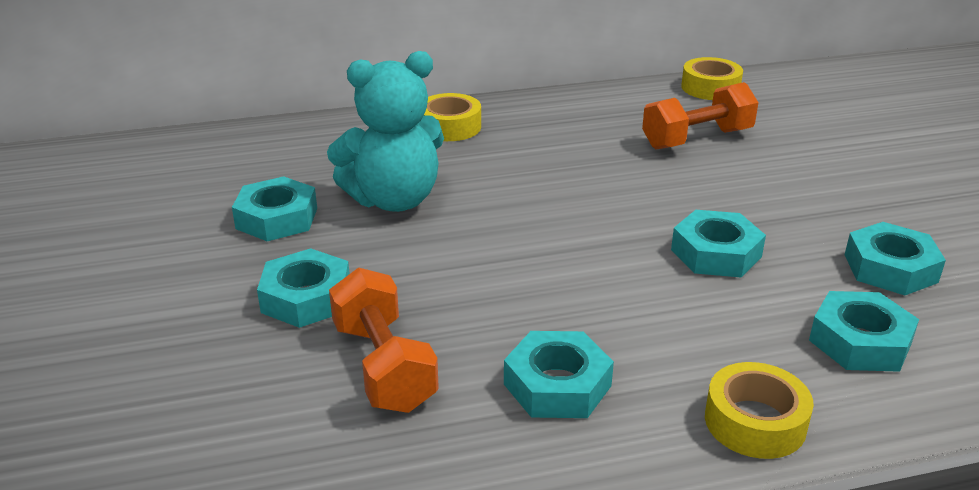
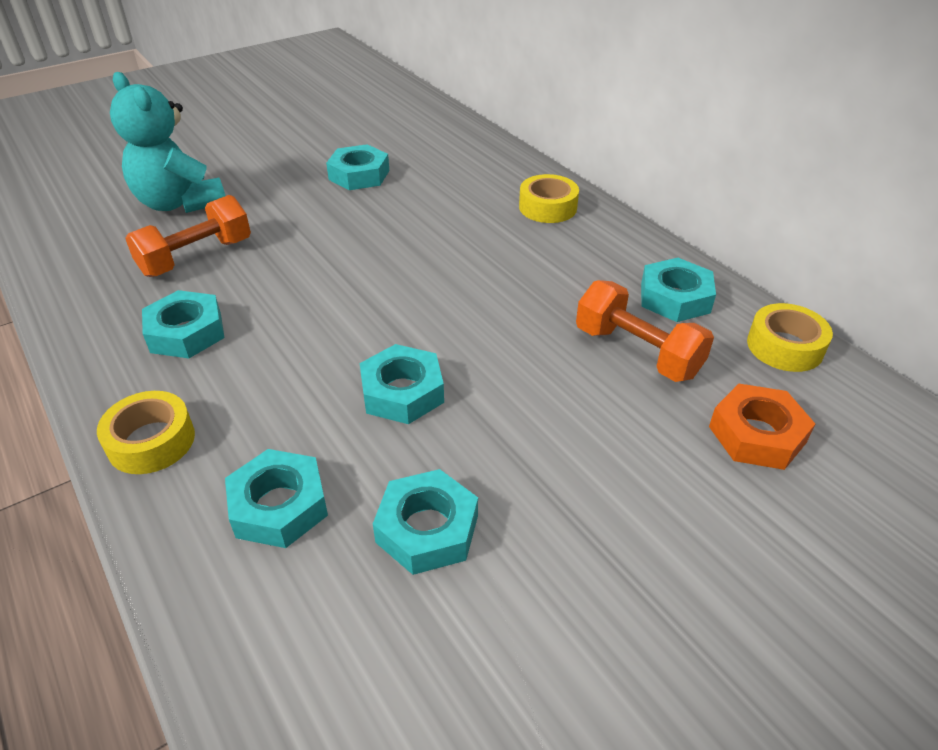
camera: 70 degrees right, 10 degrees up
(306, 298) = (266, 211): turquoise nut -> turquoise nut (675, 298)
(394, 200) = (408, 211): turquoise teddy bear -> turquoise teddy bear (180, 203)
(803, 122) = (757, 434): none -> orange nut

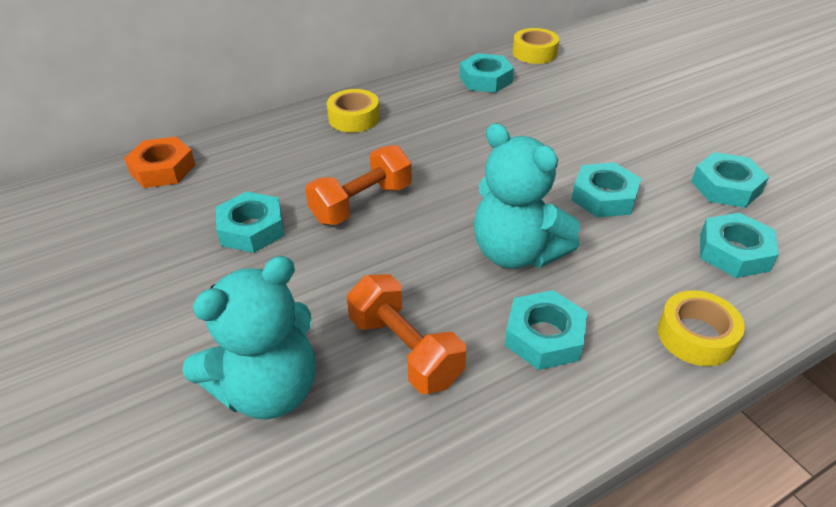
camera: 85 degrees left, 0 degrees up
(307, 318) = (516, 253): none -> turquoise teddy bear
(637, 352) = (545, 99): orange dumbbell -> orange dumbbell (362, 203)
(757, 434) = (612, 73): orange nut -> orange nut (163, 169)

